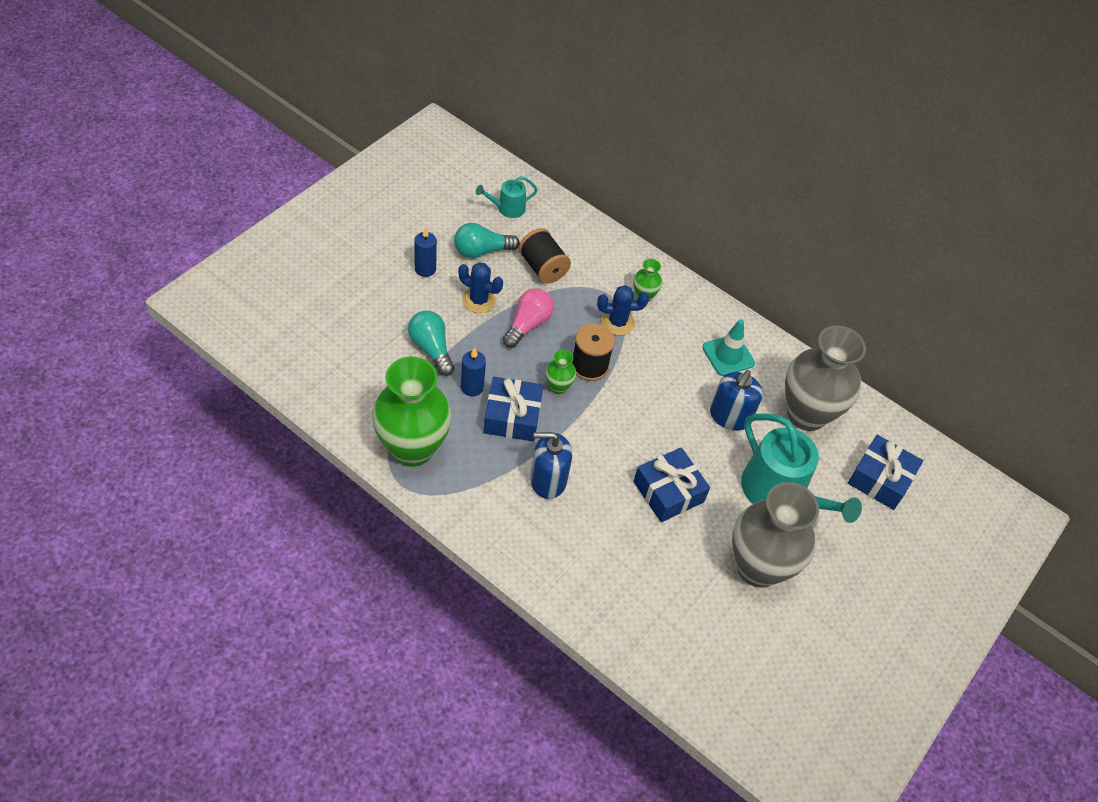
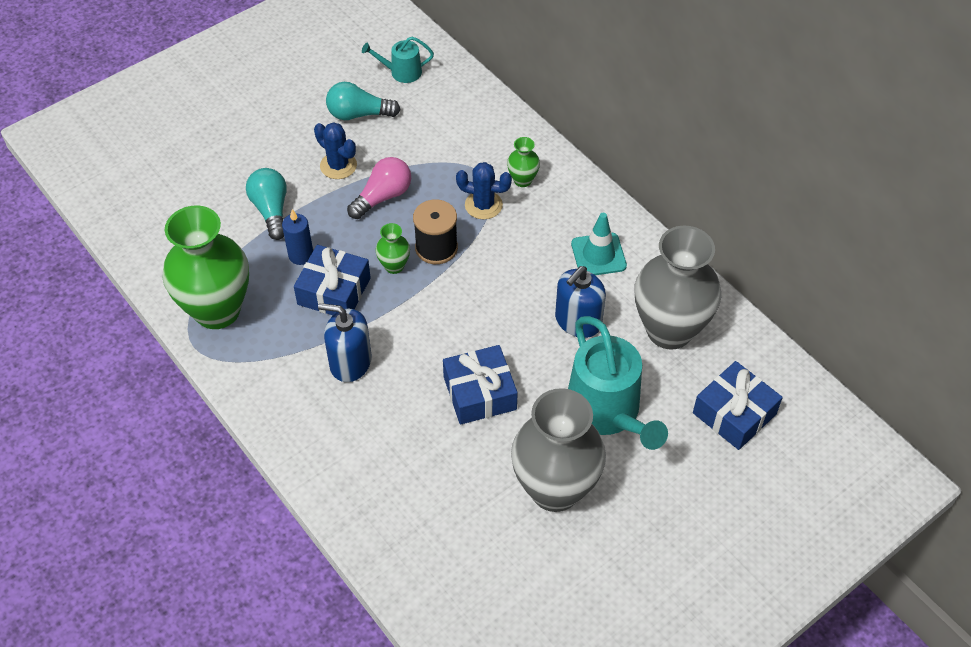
camera: 20 degrees right, 0 degrees up
(425, 269) = (292, 127): blue candle -> none
(542, 268) = (419, 138): black spool -> none

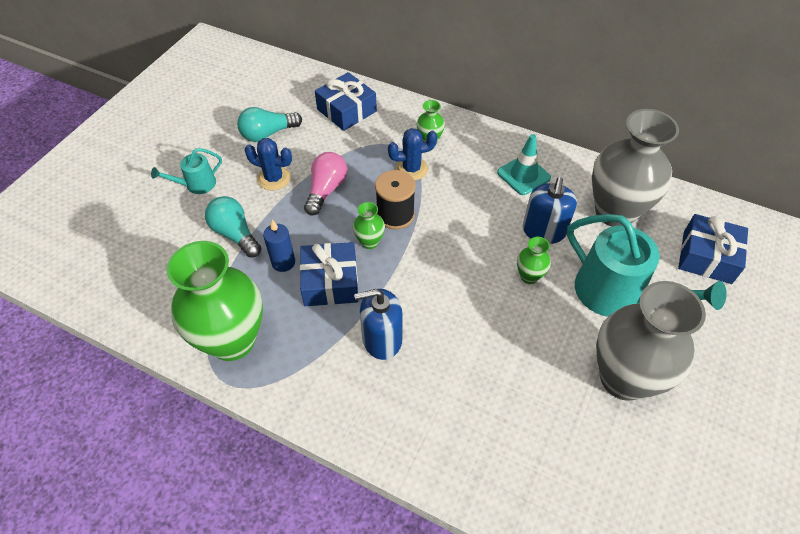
camera: 25 degrees left, 0 degrees up
(402, 72) = (285, 93): turquoise watering can -> turquoise watering can (197, 184)
(479, 393) = (507, 321): blue gift -> blue gift (346, 110)
(530, 360) = (529, 276): none -> green vase

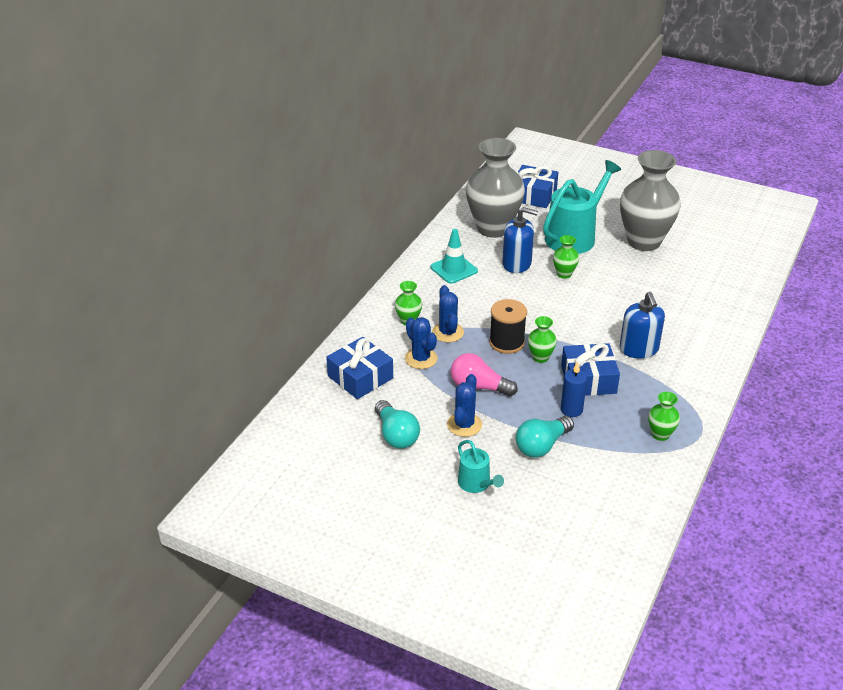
camera: 90 degrees left, 15 degrees down
(232, 340) = (660, 434): green vase -> green vase, size x0.43
(371, 149) = (421, 358): none -> blue cactus

